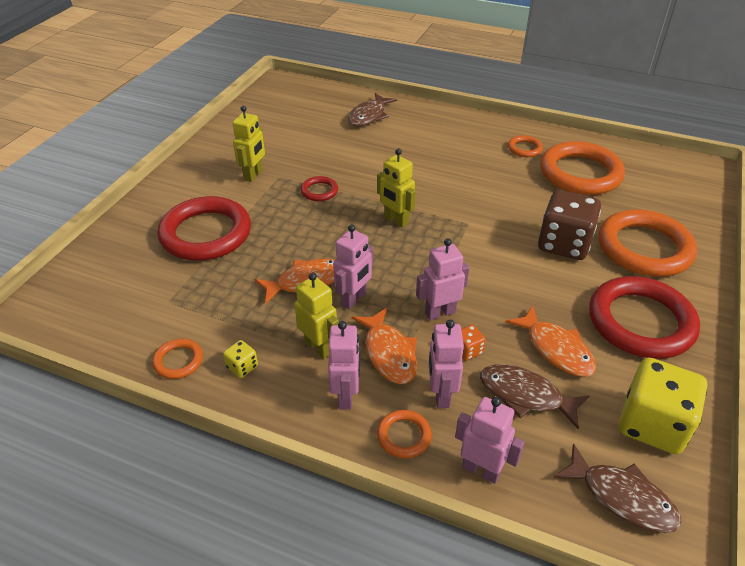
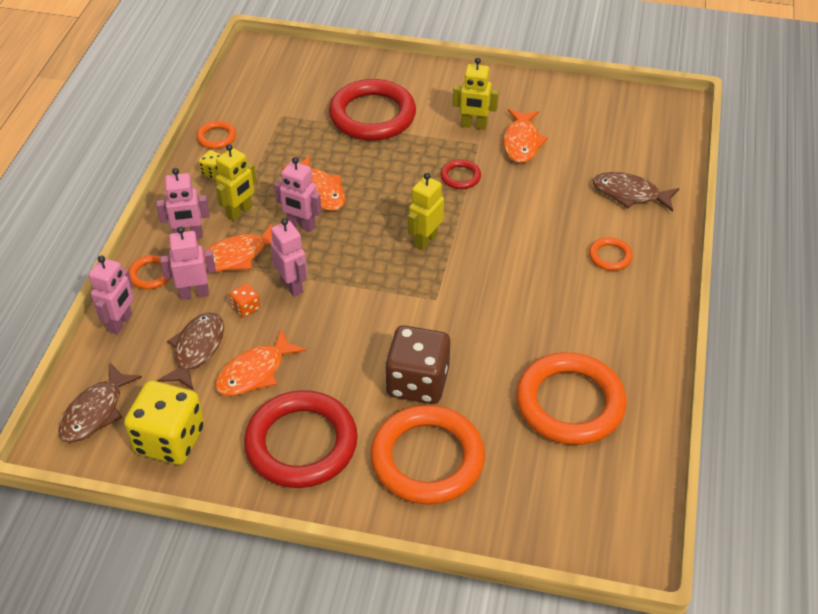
camera: 80 degrees right, 5 degrees up
(288, 154) = (522, 142): none -> orange fish
(524, 149) = (609, 346): orange ring -> orange ring (610, 256)

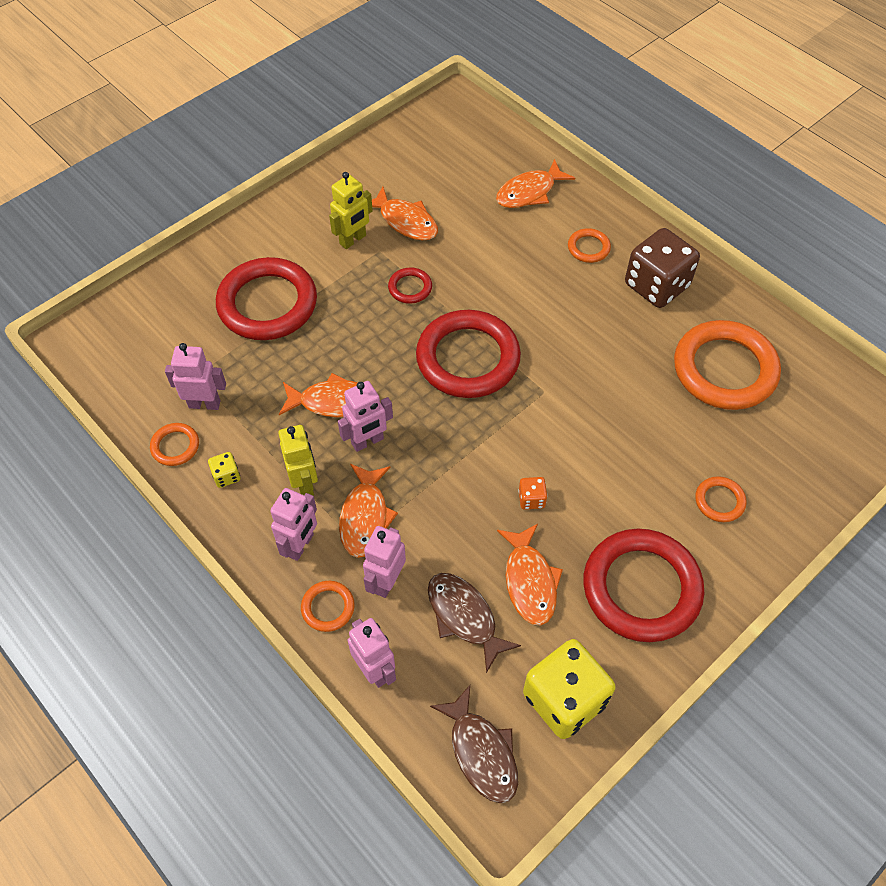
camera: 55 degrees left, 10 degrees up
(246, 308) = (441, 546): orange dice -> orange dice (531, 499)
(292, 285) = (442, 492): pink robot -> pink robot (204, 404)
(417, 382) = (631, 460): brown dice -> brown dice (656, 285)
(425, 240) = (468, 358): yellow robot -> red ring
(427, 459) = (719, 501): orange ring -> orange ring, size x0.44
(629, 194) = (529, 192): brown fish -> orange fish

